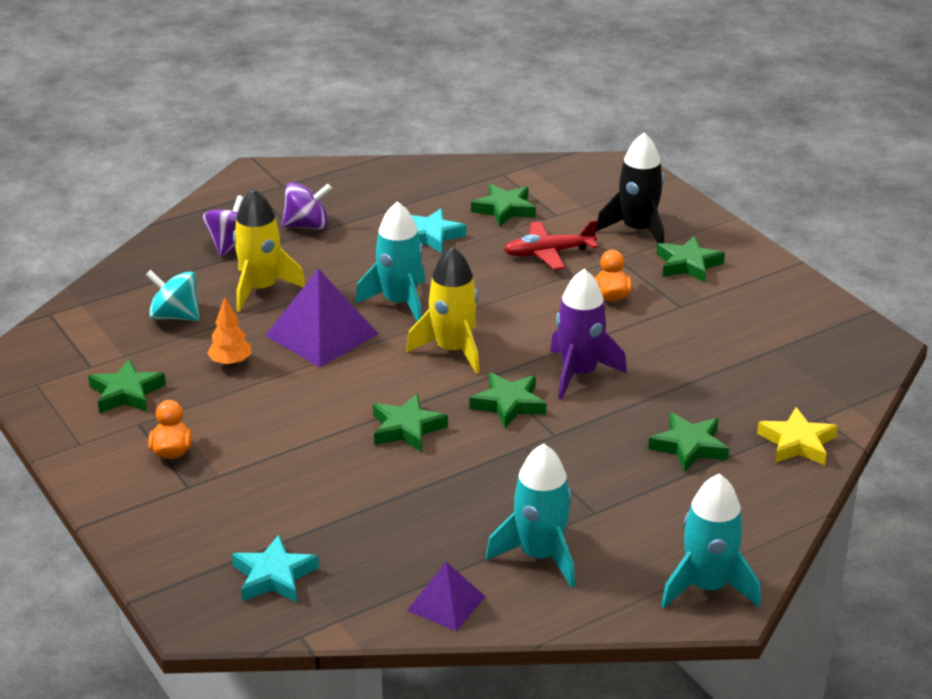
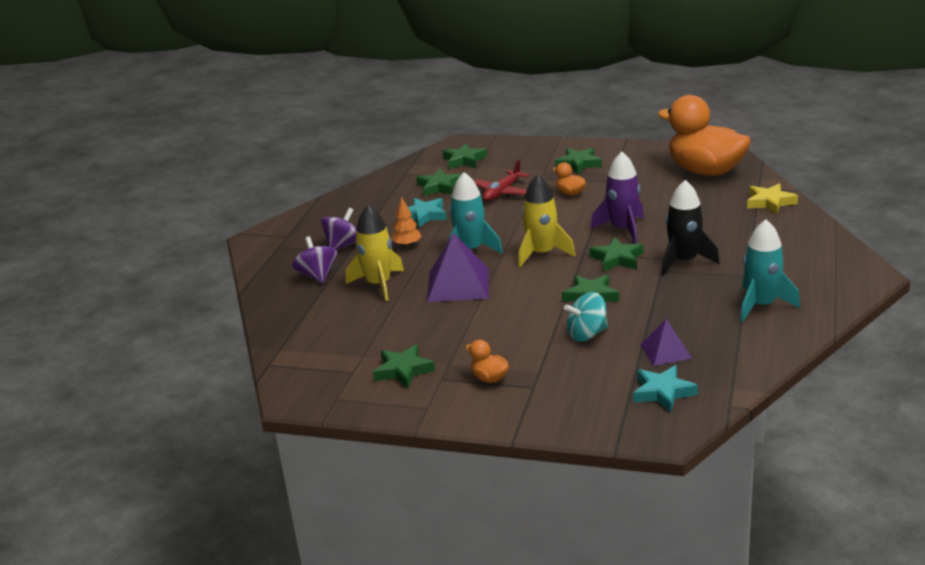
camera: 40 degrees left, 5 degrees down
(175, 316) = (354, 323): turquoise spinning top -> turquoise spinning top (587, 334)
(230, 363) = (434, 324): orange tree -> orange tree (407, 245)
(446, 603) = (763, 349): purple pyramid -> purple pyramid (666, 351)
(637, 230) = (525, 163): black rocket -> black rocket (684, 261)
(689, 447) = (731, 229): green star -> green star (464, 160)
(707, 587) = (850, 272): turquoise rocket -> none
(805, 357) = (705, 171): none -> orange duck

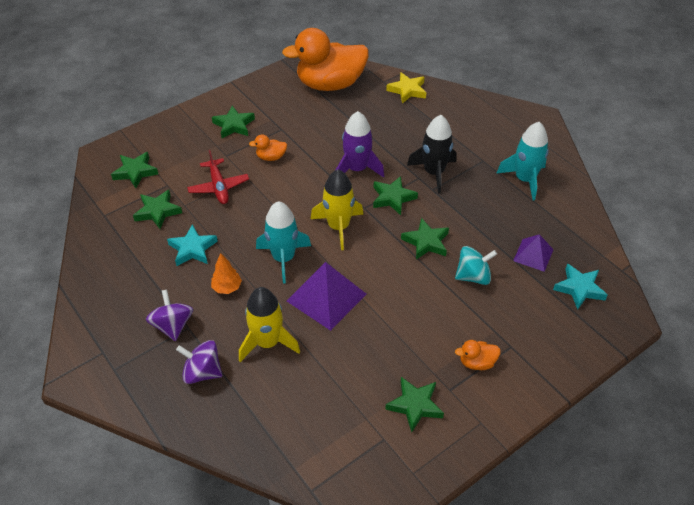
camera: 55 degrees left, 20 degrees up
(587, 334) = (473, 276): turquoise spinning top -> turquoise spinning top turned 120 degrees counterclockwise

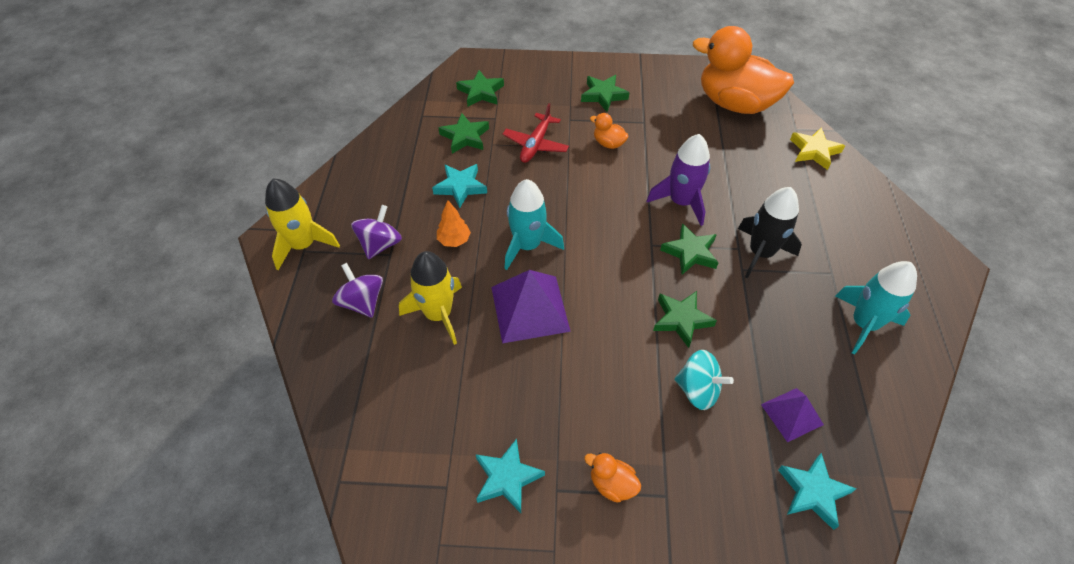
camera: 40 degrees right, 5 degrees up
(338, 227) = (607, 248): yellow rocket -> yellow rocket (303, 245)
(415, 405) = (507, 478): green star -> turquoise star

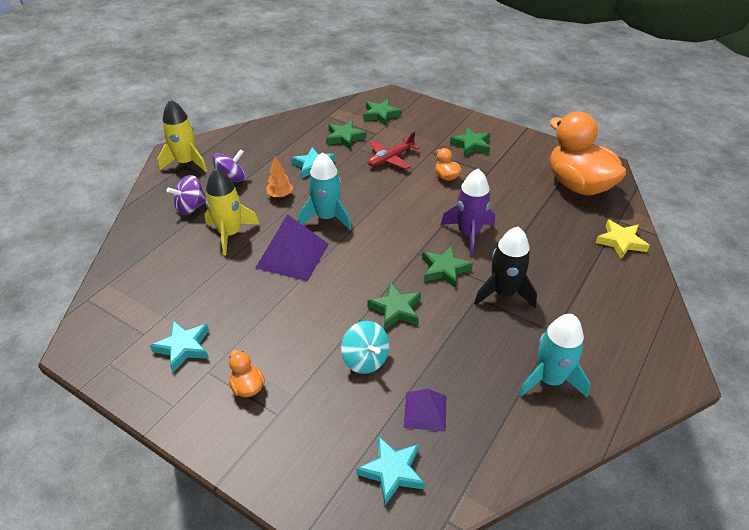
camera: 30 degrees right, 10 degrees down
(362, 302) = (191, 208): purple spinning top -> purple spinning top turned 120 degrees counterclockwise

